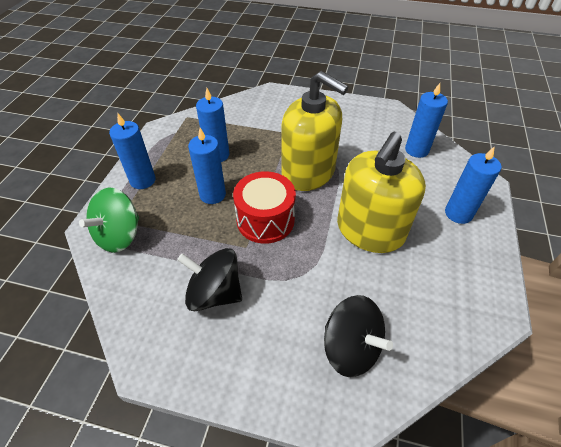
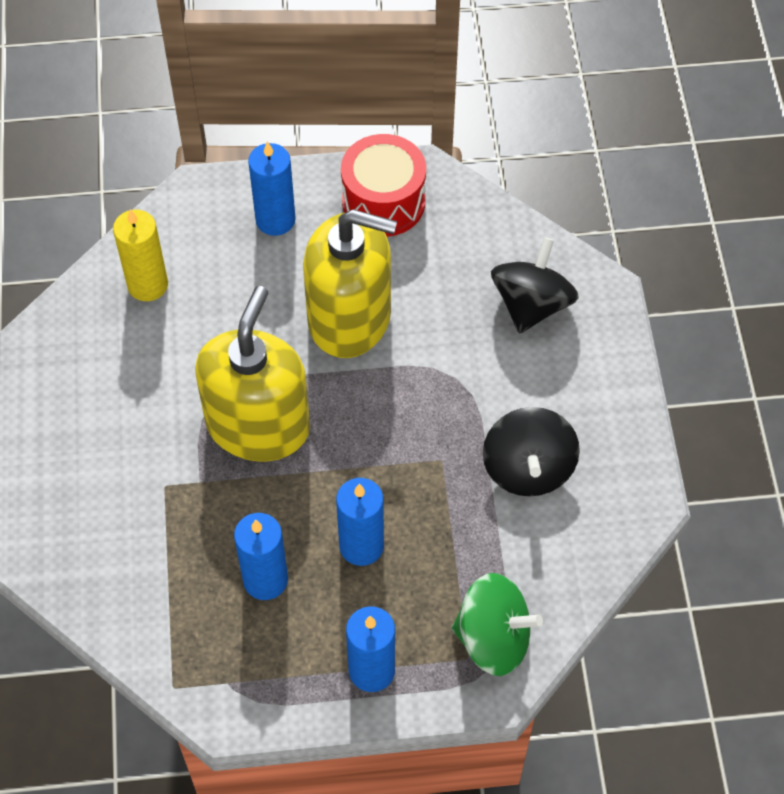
camera: 110 degrees left, 10 degrees up
(265, 220) = (383, 452): red drum -> red drum (383, 202)
(416, 150) = (148, 285): blue candle -> yellow candle

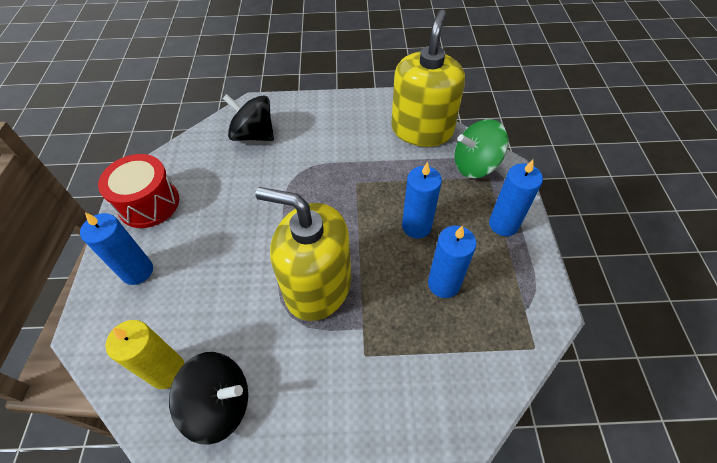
camera: 85 degrees left, 5 degrees down
(350, 318) = (239, 226): yellow soap dispenser -> yellow soap dispenser (422, 130)
(493, 638) = (475, 165): green spinning top -> green spinning top turned 120 degrees counterclockwise
(528, 469) = (365, 144): black spinning top -> black spinning top (220, 404)

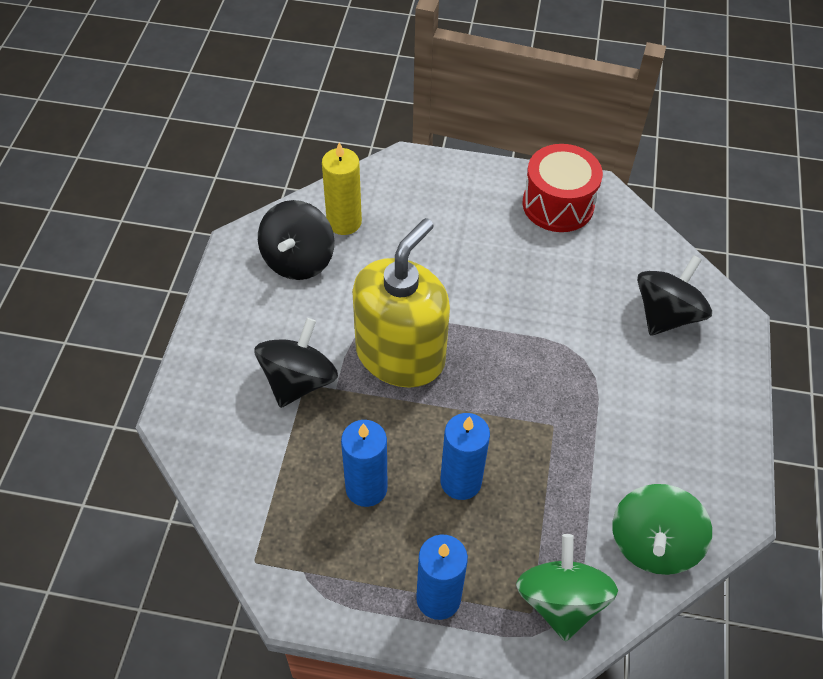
camera: 100 degrees right, 0 degrees up
(137, 271) = (464, 197): blue candle -> none
(362, 362) = (299, 381): none -> black spinning top
(422, 130) = (653, 544): yellow soap dispenser -> green spinning top

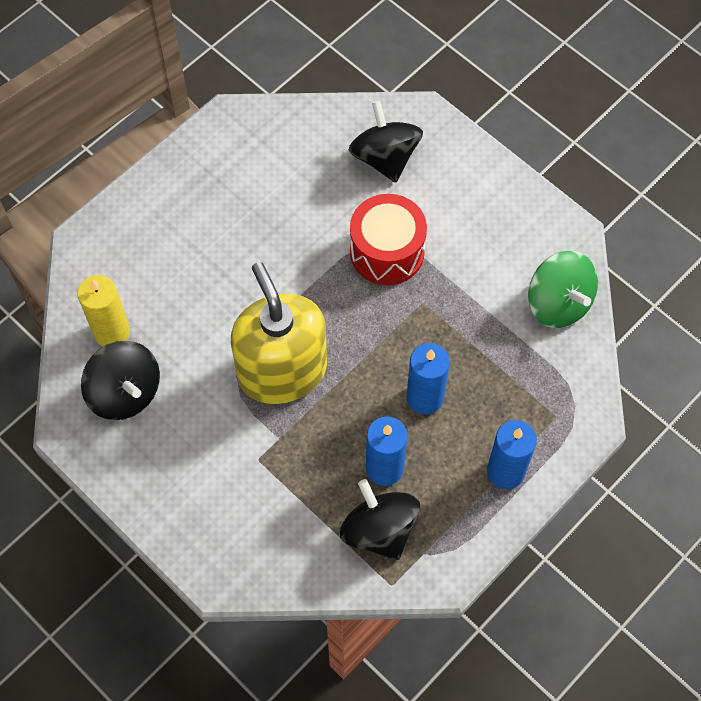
camera: 55 degrees left, 10 degrees up
(299, 381) = (251, 462): black spinning top -> black spinning top (379, 530)
(558, 204) = (222, 157): red drum -> red drum (387, 252)
(561, 601) = (560, 391): green spinning top -> none

